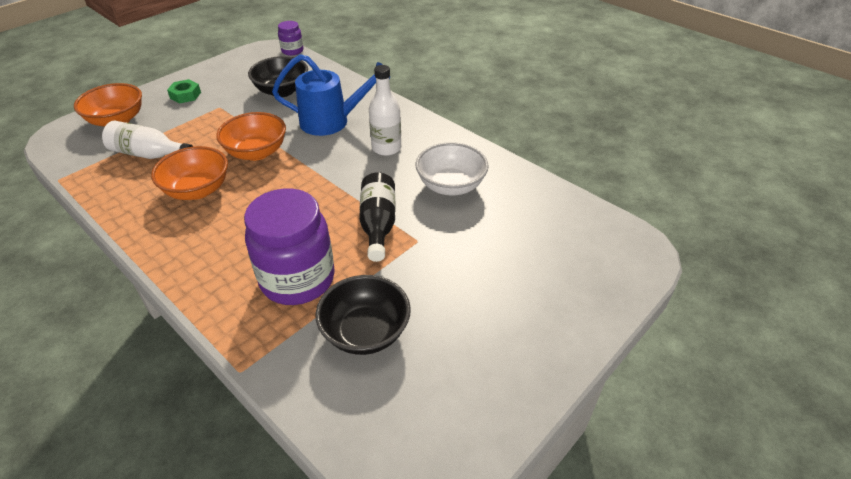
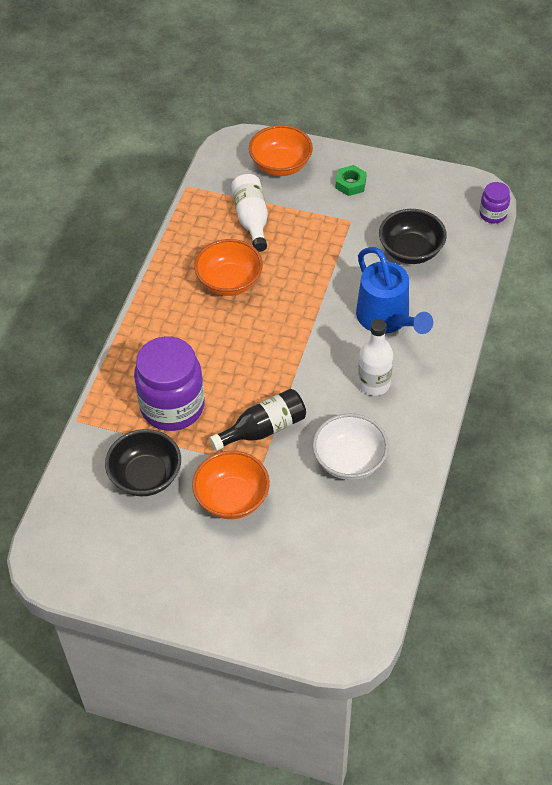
camera: 65 degrees right, 10 degrees up
(256, 152) = (302, 290): orange bowl -> orange bowl (232, 498)

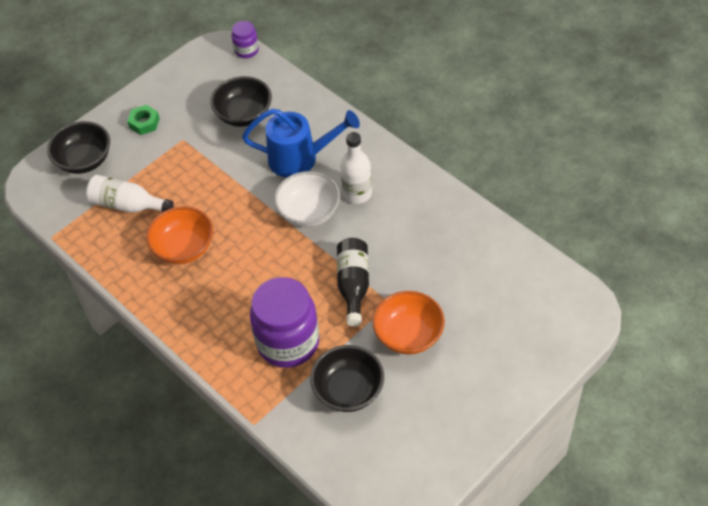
camera: 60 degrees left, 0 degrees up
(281, 165) = (84, 160): orange bowl -> black bowl
(349, 460) = (420, 240): white bowl -> white bowl (309, 212)

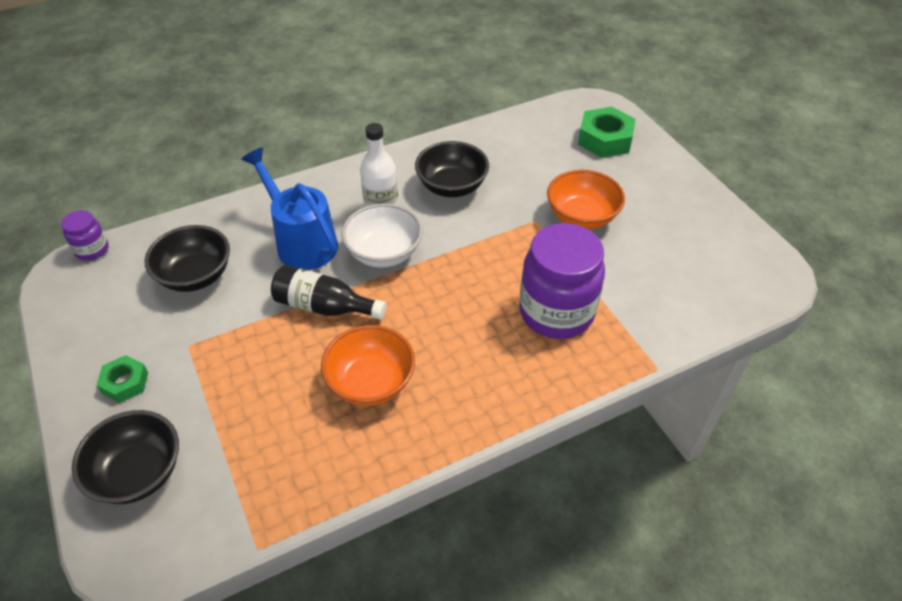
camera: 75 degrees left, 5 degrees down
(128, 205) = (260, 432): white bottle -> none
(300, 158) = (301, 242): blue watering can -> blue watering can turned 60 degrees counterclockwise
(348, 390) = (635, 277): black bowl -> black bowl (452, 186)
(353, 285) = (502, 241): black bottle -> black bottle (324, 306)
(531, 330) = (605, 139): none -> green nut

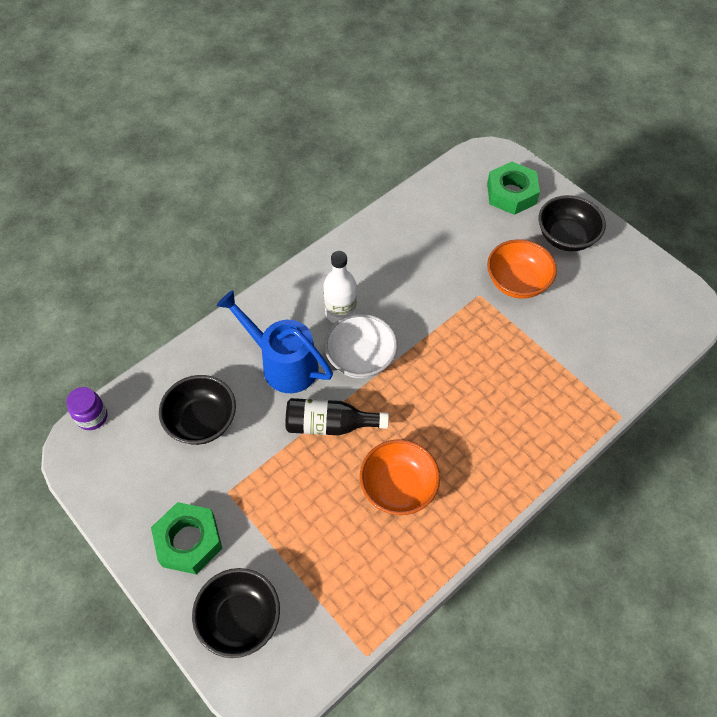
camera: 15 degrees left, 10 degrees up
(125, 383) = (189, 541): green nut -> green nut, size x1.67
(452, 186) = (394, 275): black bowl -> black bowl (566, 237)
(556, 312) = (526, 383): purple jar -> none

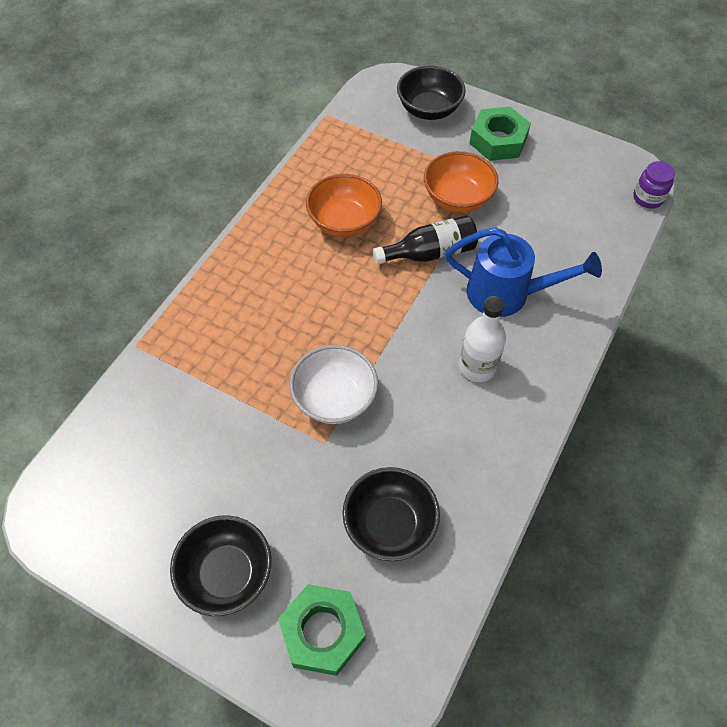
camera: 160 degrees right, 0 degrees up
(202, 421) = (549, 222): black bowl -> black bowl (389, 524)
(360, 358) = (431, 323): white bowl -> white bowl (334, 398)
(517, 282) = (281, 475): orange bowl -> orange bowl (457, 198)

